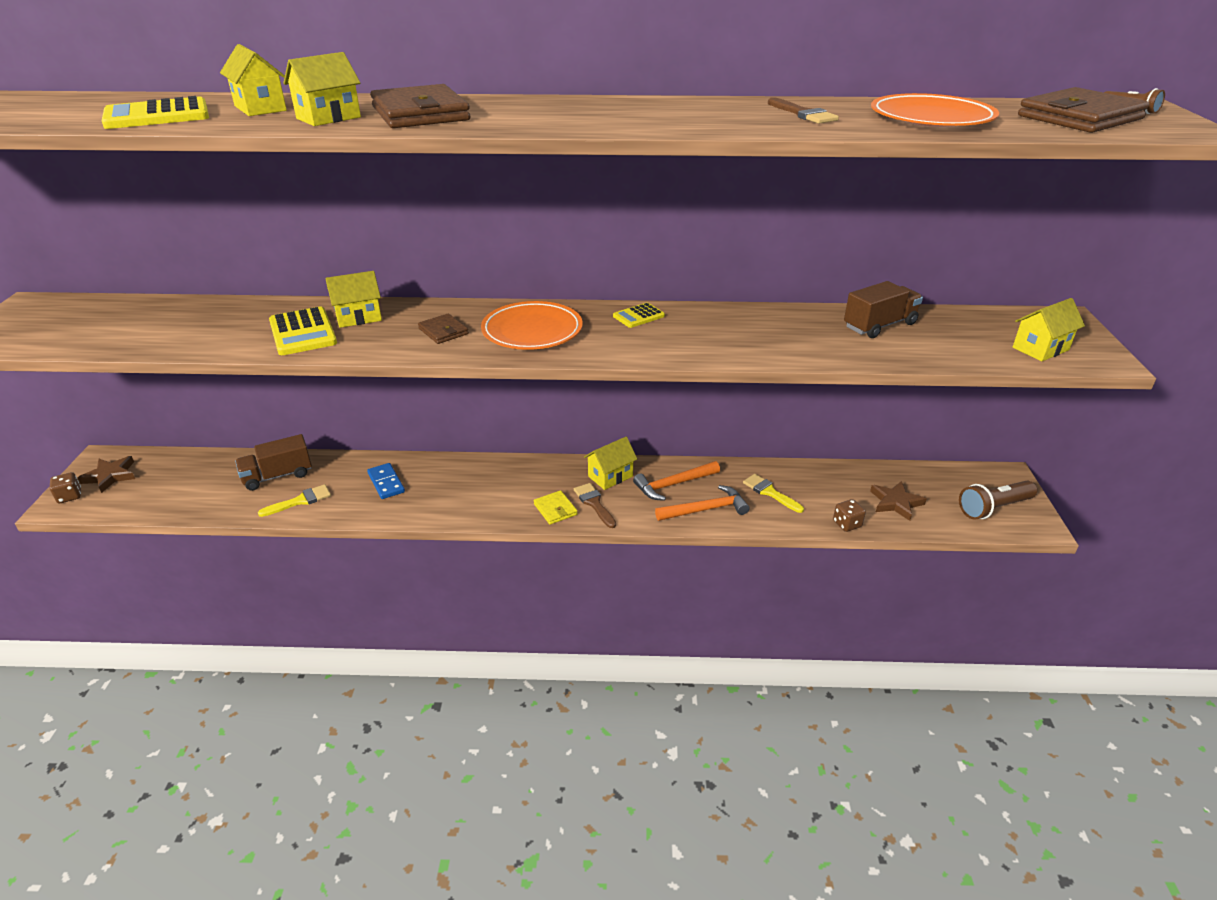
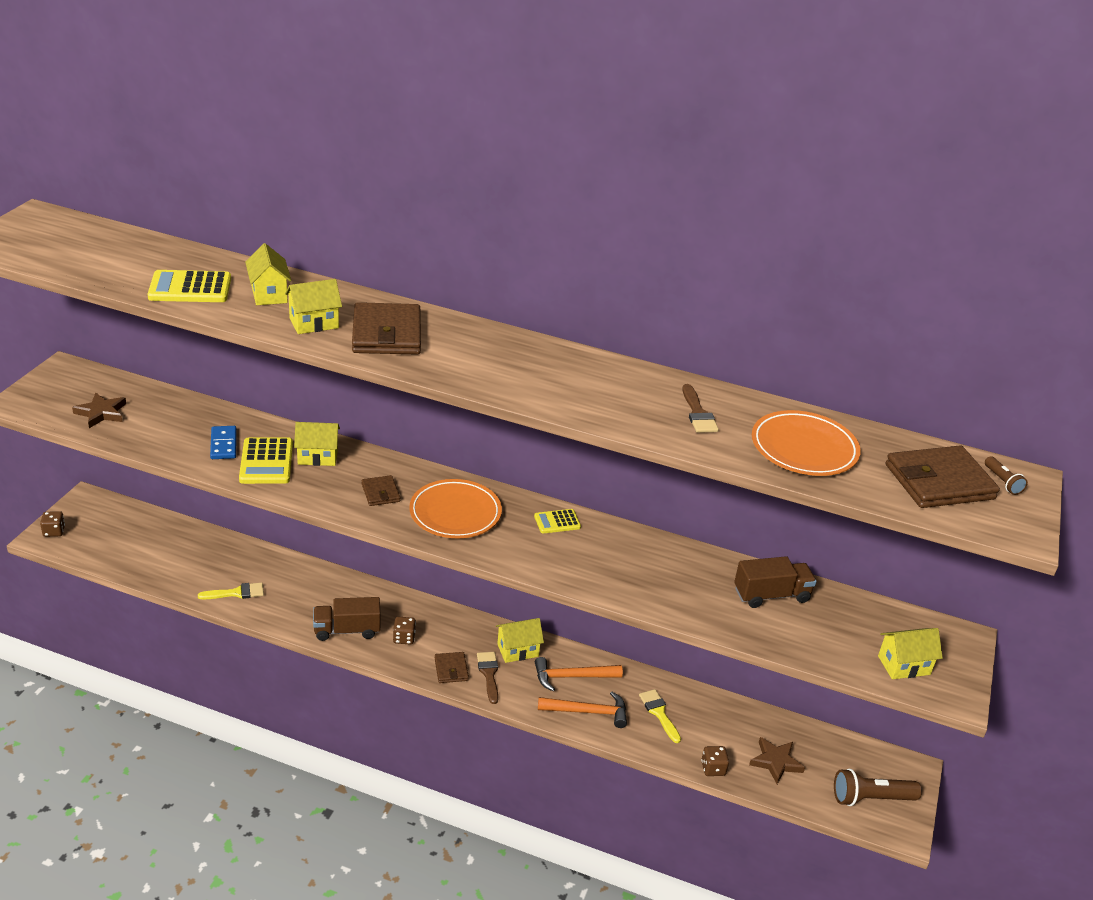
camera: 15 degrees right, 0 degrees up
(110, 476) = (90, 520): brown star -> brown star (101, 413)
(278, 476) = (226, 561): brown truck -> brown truck (347, 630)
(386, 483) = (315, 596): blue domino -> blue domino (223, 444)
(494, 495) = (404, 638): none -> brown dice
(555, 509) = (451, 669): yellow wallet -> brown wallet

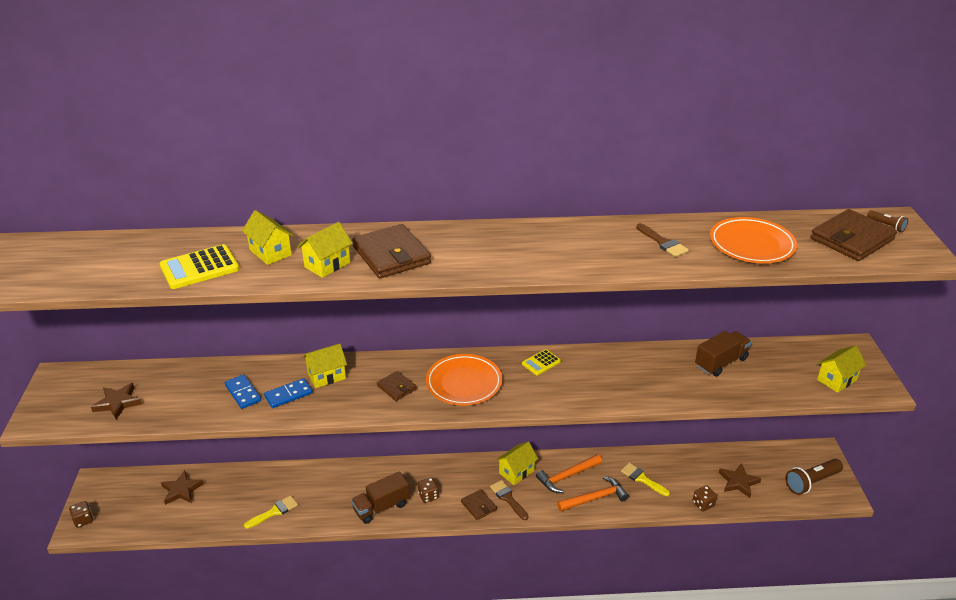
camera: 20 degrees left, 0 degrees up
(161, 537) = (181, 490): none -> brown star
(266, 462) = (288, 395): yellow calculator -> blue domino

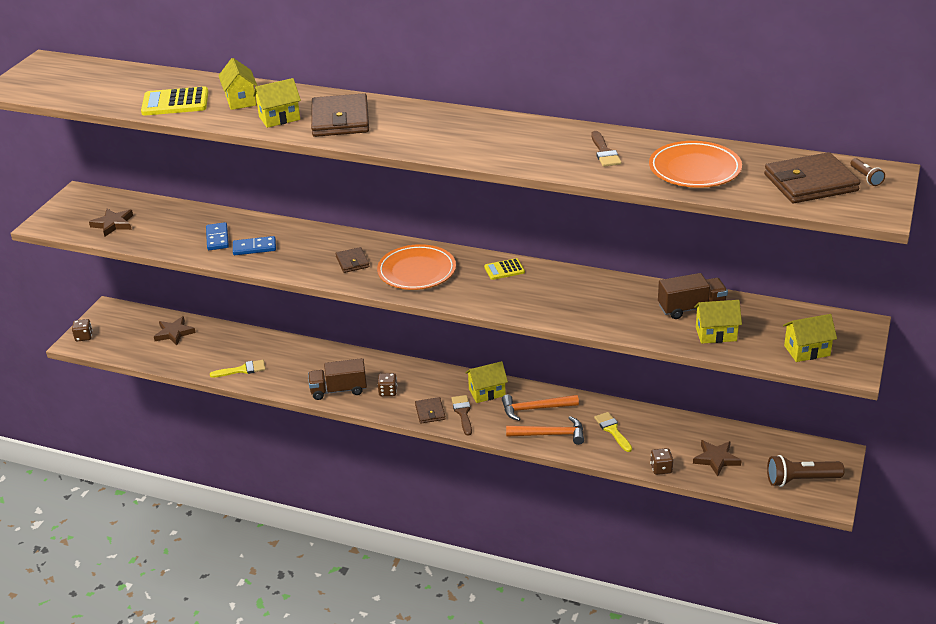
camera: 25 degrees right, 0 degrees up
(326, 376) = (297, 240): yellow house -> yellow house (716, 334)

